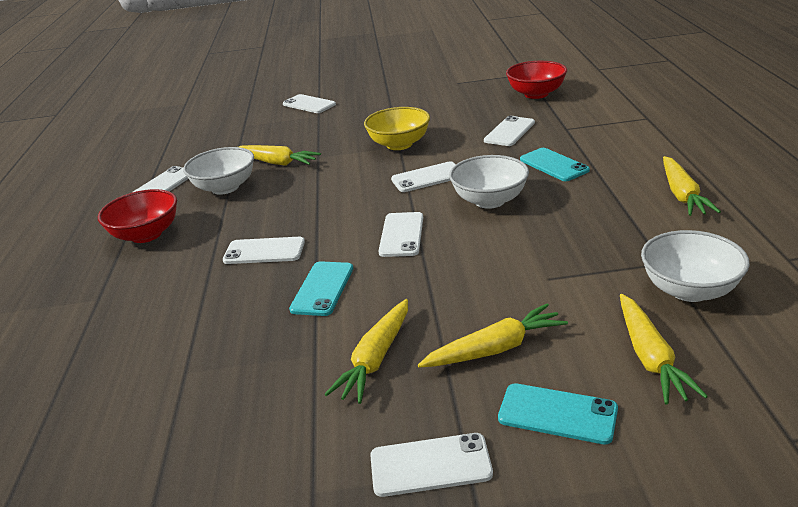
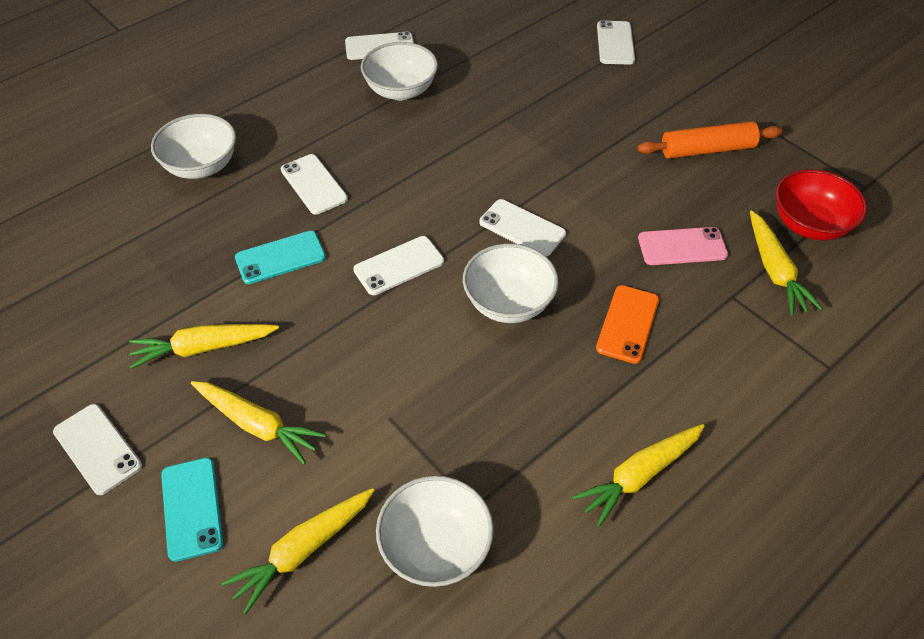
camera: 50 degrees right, 20 degrees up
(146, 235) = (293, 92): red bowl -> none
(155, 305) = (201, 166): none -> white bowl
(276, 162) = (471, 96): yellow carrot -> yellow carrot (774, 270)
(399, 144) = (578, 167): yellow bowl -> none
(441, 104) = (707, 150): none -> orange rolling pin
(509, 132) = (682, 247): white phone -> pink phone
(553, 165) = (627, 324): turquoise phone -> orange phone

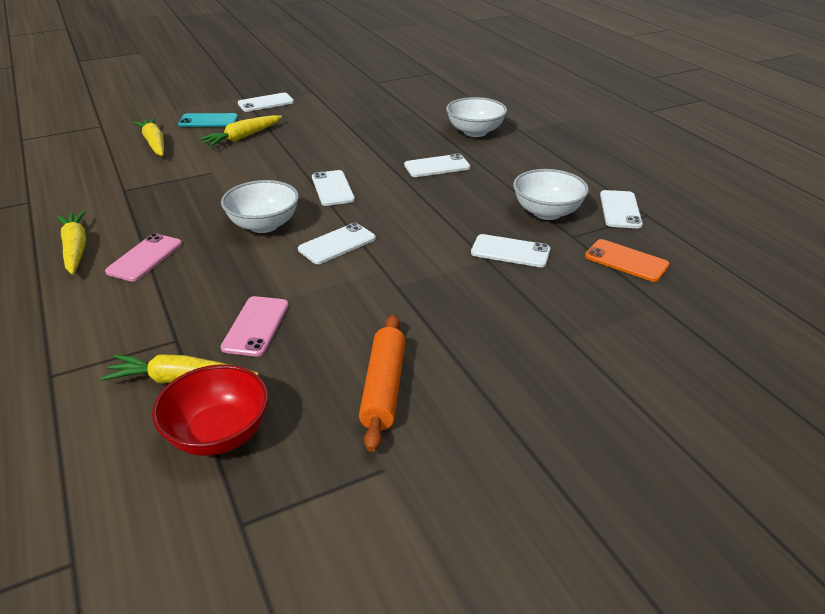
camera: 105 degrees right, 15 degrees down
(204, 348) = (310, 127): yellow carrot -> none
(280, 257) = (369, 151): turquoise phone -> none
(435, 547) = (114, 176): white bowl -> none
(615, 43) = (618, 367): white phone -> white phone (510, 251)
(623, 389) = (145, 258): none -> pink phone
(627, 324) = (198, 273): orange phone -> orange phone (626, 261)

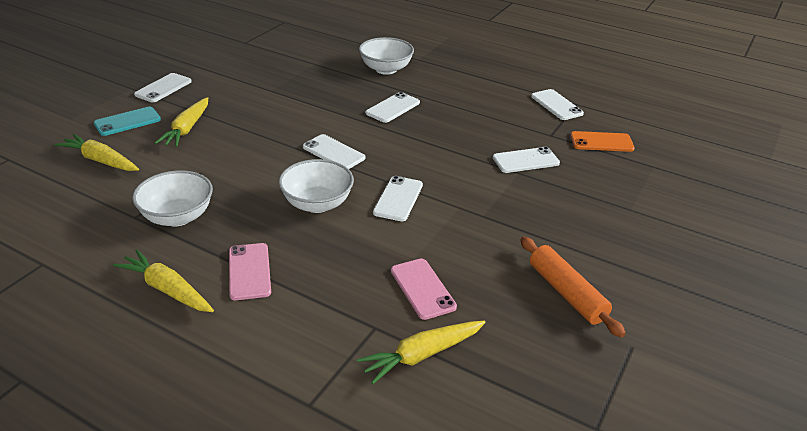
camera: 35 degrees left, 0 degrees up
(218, 434) = (502, 379): red bowl -> none
(547, 212) = (514, 122): white bowl -> white bowl (177, 217)

